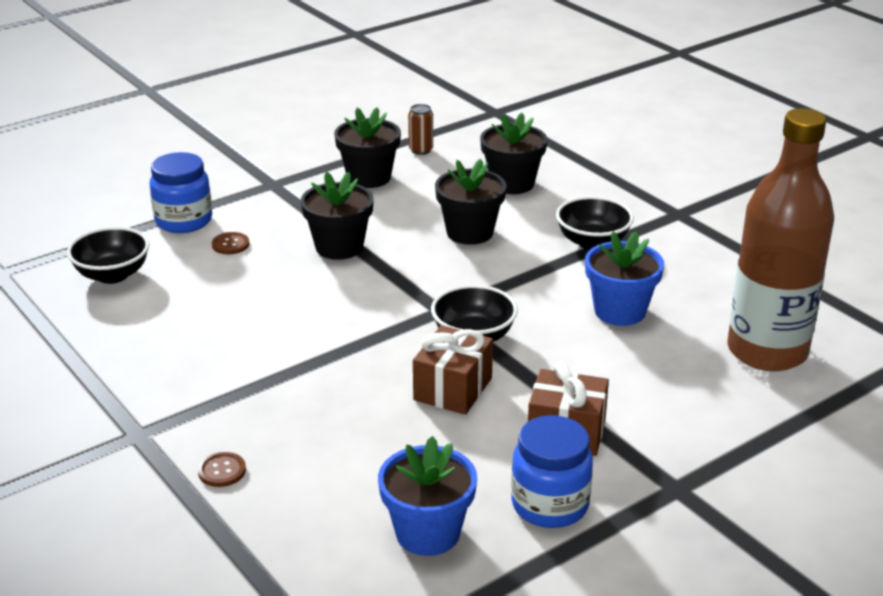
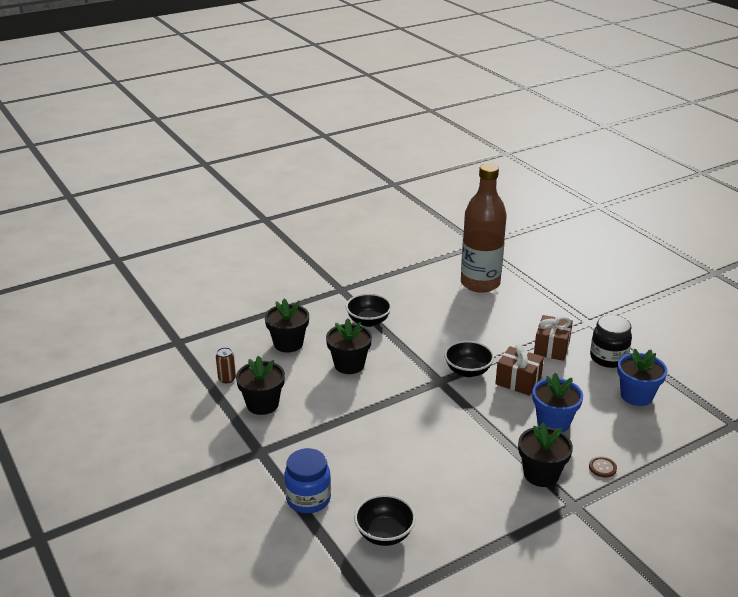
camera: 85 degrees left, 0 degrees up
(230, 244) = (348, 472): brown button -> none
(339, 247) = (359, 420): black flower pot -> black flower pot (541, 474)
(550, 505) = (608, 358): blue jar -> black jar
(620, 311) = (442, 320): blue flower pot -> blue flower pot (553, 422)

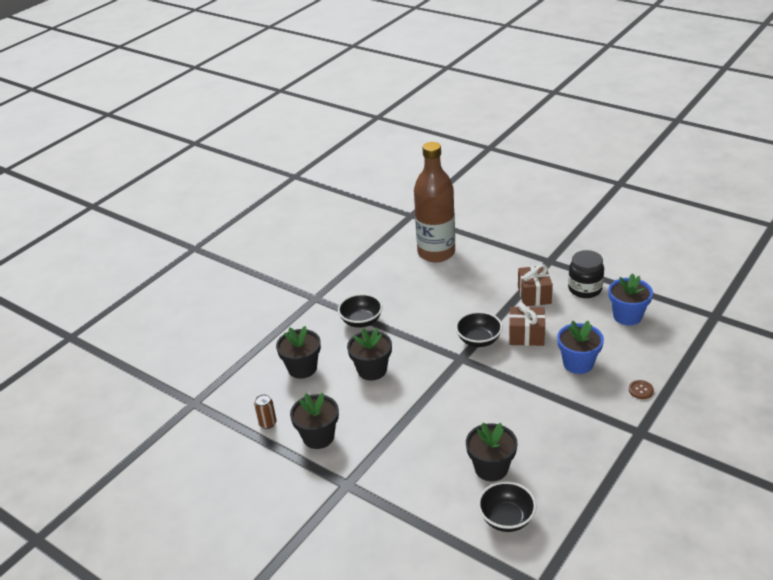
camera: 20 degrees left, 5 degrees up
(308, 499) = (420, 512): blue jar -> none
(541, 474) = (597, 414): black flower pot -> black flower pot (491, 468)

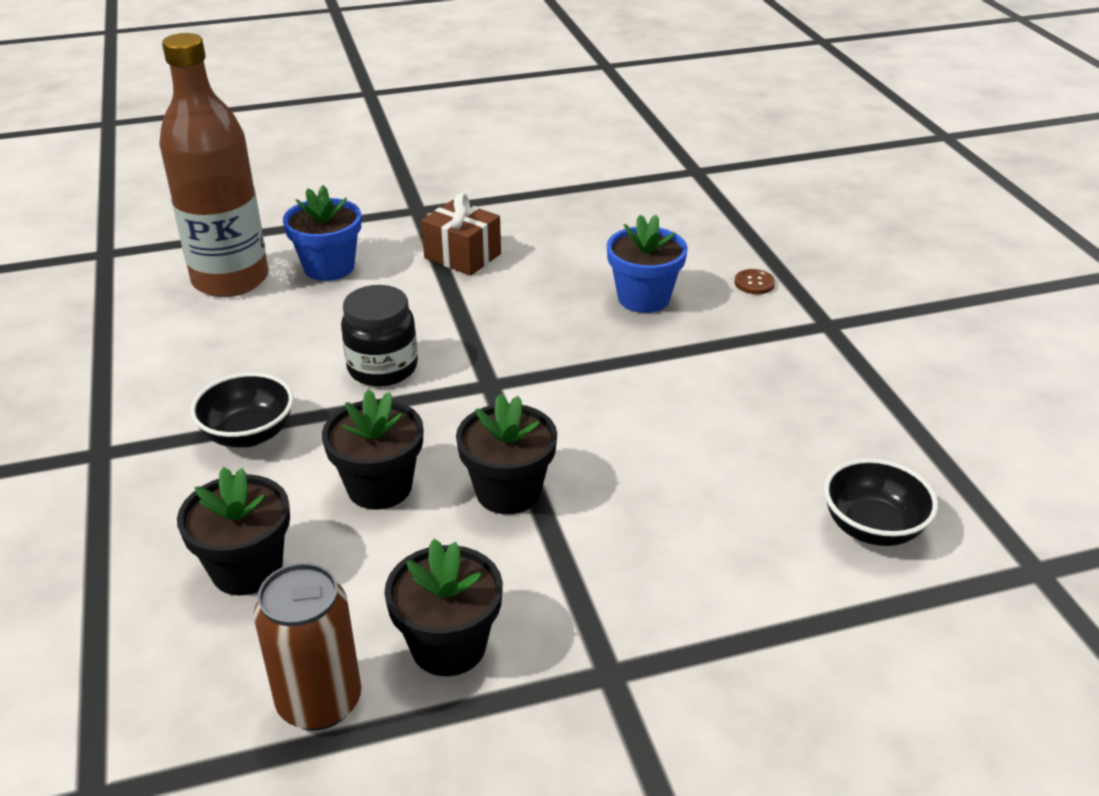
camera: 55 degrees left, 0 degrees up
(268, 423) = (319, 702): brown can -> brown can, size x1.87
(479, 340) = (478, 348): black bowl -> none
(491, 468) = (754, 484): black flower pot -> black flower pot (508, 491)
(526, 335) = (530, 305): brown gift -> none
(585, 289) = (514, 217): black jar -> black jar (382, 368)
(627, 316) = (610, 218): blue flower pot -> blue flower pot (329, 267)

